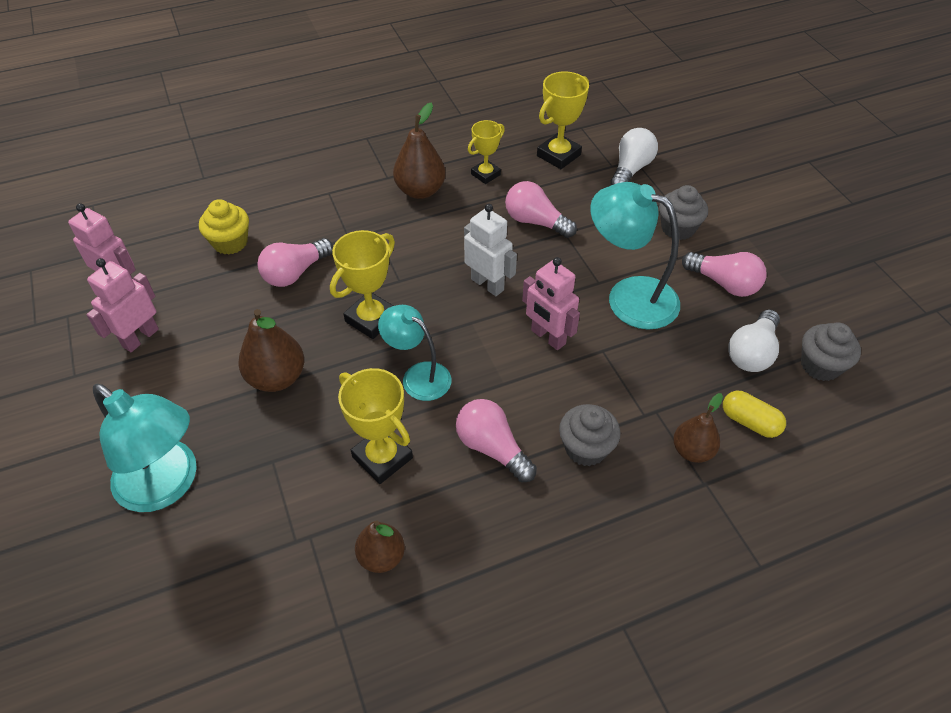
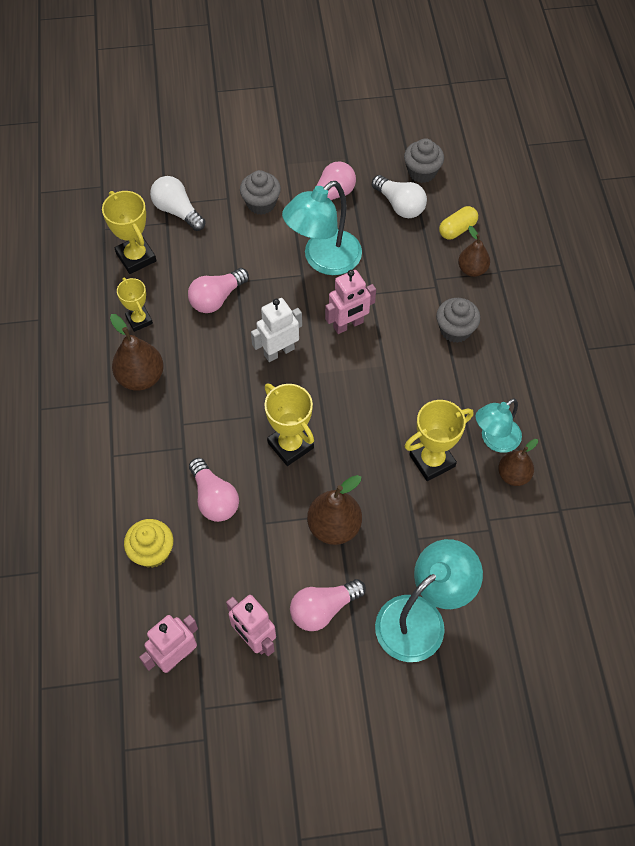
camera: 75 degrees left, 10 degrees up
(418, 376) = (361, 422): turquoise lamp -> turquoise lamp (494, 440)
(492, 448) = (441, 387): pink light bulb -> pink light bulb (323, 609)

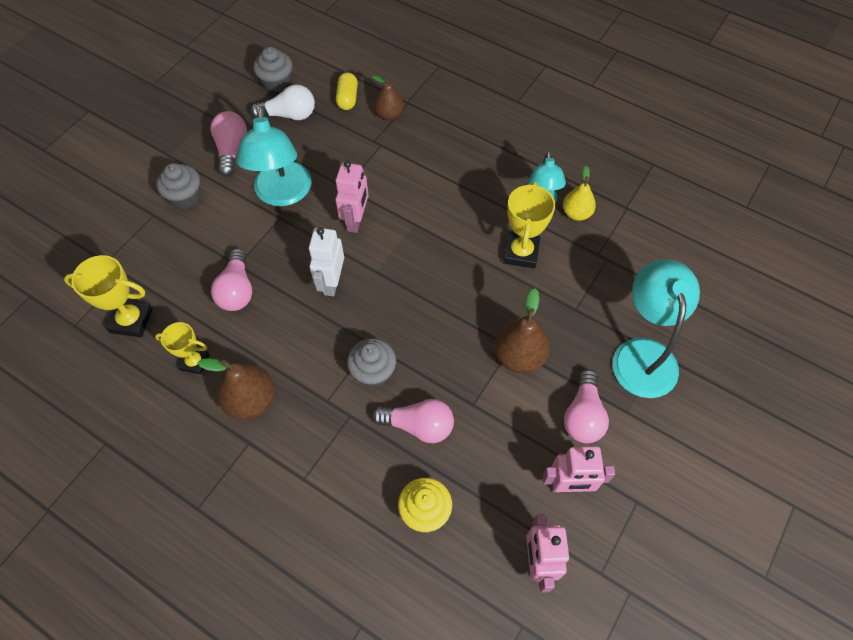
camera: 50 degrees left, 0 degrees up
(177, 211) = (123, 258): white light bulb -> none
(290, 445) = (422, 335): yellow trophy -> none
(455, 330) = (428, 160): grey cupcake -> grey cupcake (373, 372)
(513, 475) = (576, 213): brown pear -> yellow pear

